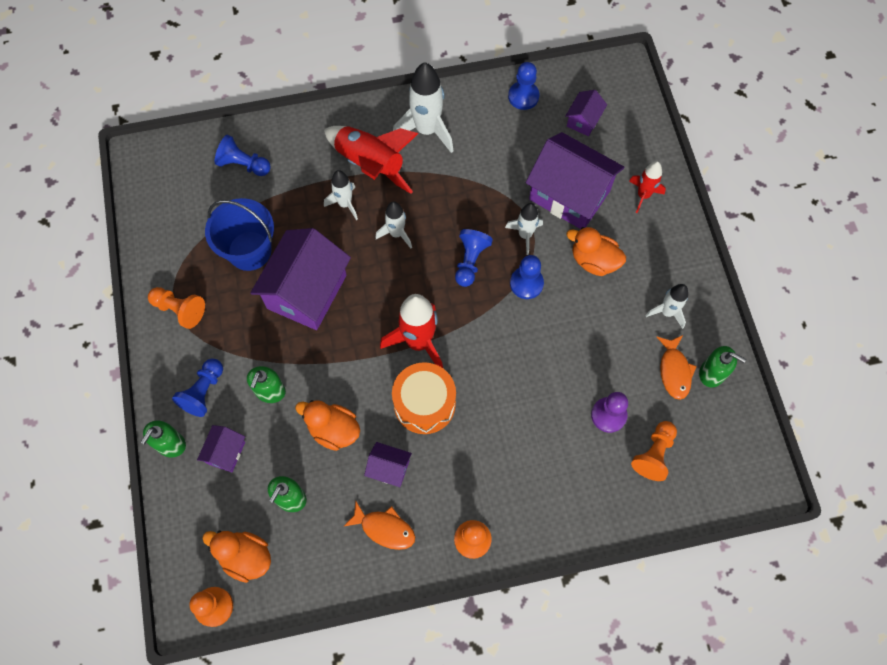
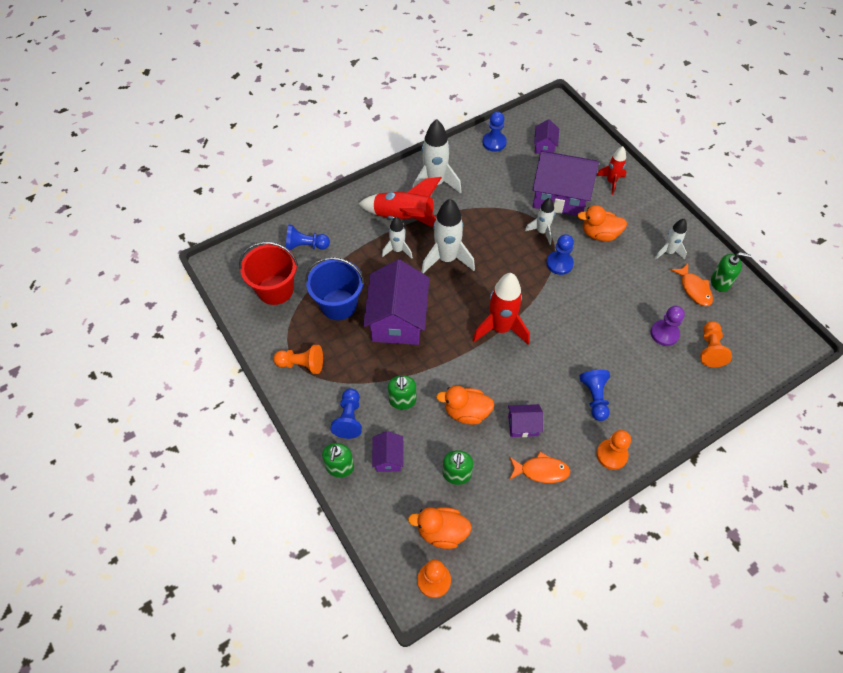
camera: 20 degrees left, 10 degrees down
(188, 209) = (275, 289): none -> red bucket
(396, 234) = (447, 259): white rocket -> white rocket, size x1.72
(424, 404) = (526, 370): orange drum -> none
(470, 261) = (511, 261): blue pawn -> blue pawn (594, 398)

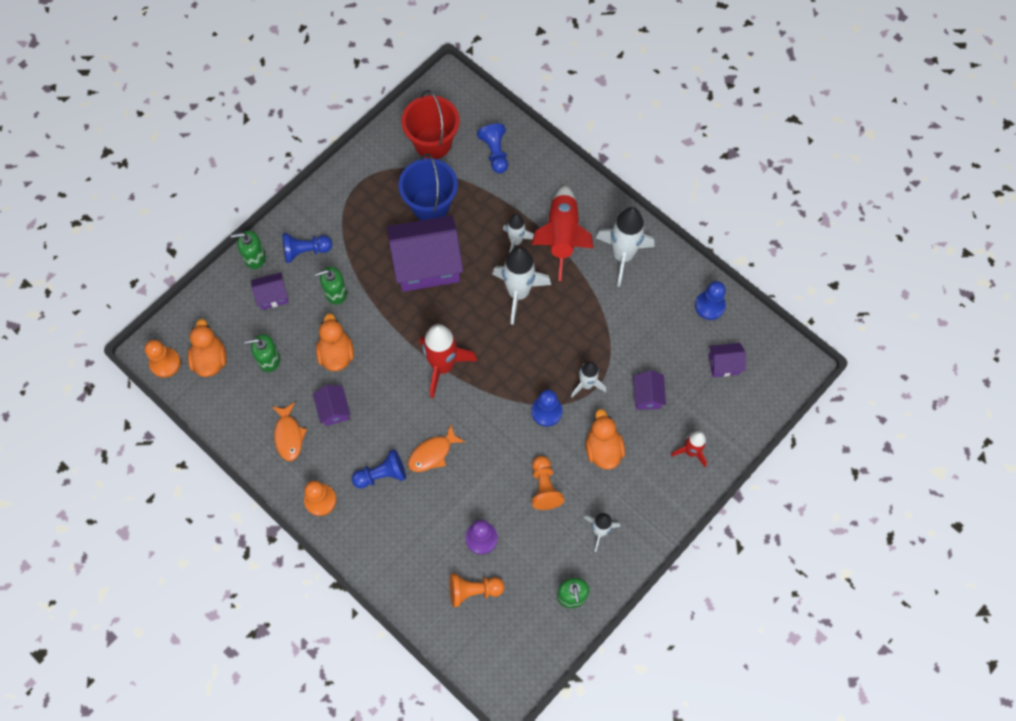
camera: 75 degrees right, 10 degrees up
(301, 364) = (353, 193): orange pawn -> orange pawn (544, 487)
(559, 196) = (647, 395): purple house -> purple house, size x0.47
(694, 289) = (553, 566): orange fish -> orange fish (432, 453)

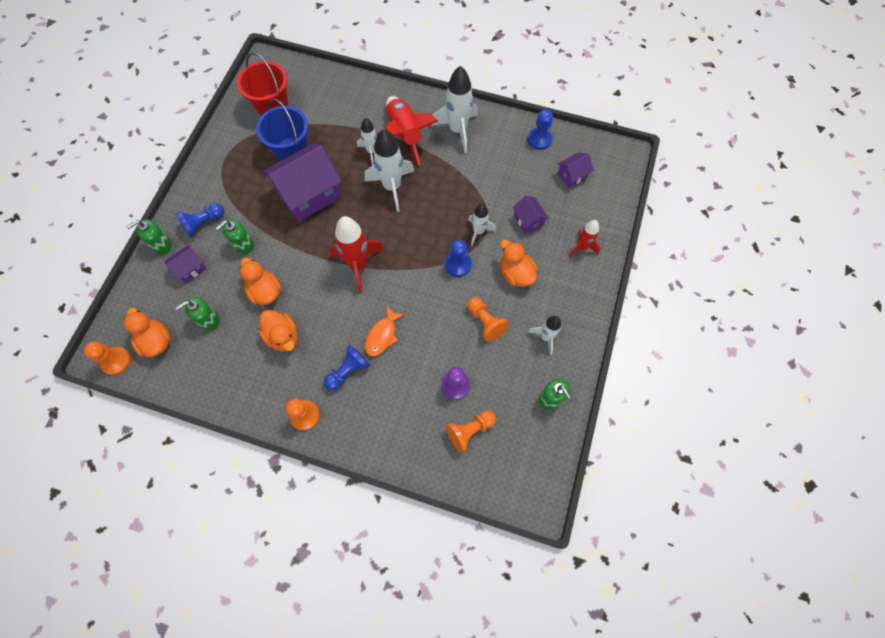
camera: 25 degrees left, 0 degrees up
(289, 435) = (253, 374): orange fish -> none
(333, 410) = (283, 336): purple house -> orange duck
(495, 153) = (325, 96): blue pawn -> none

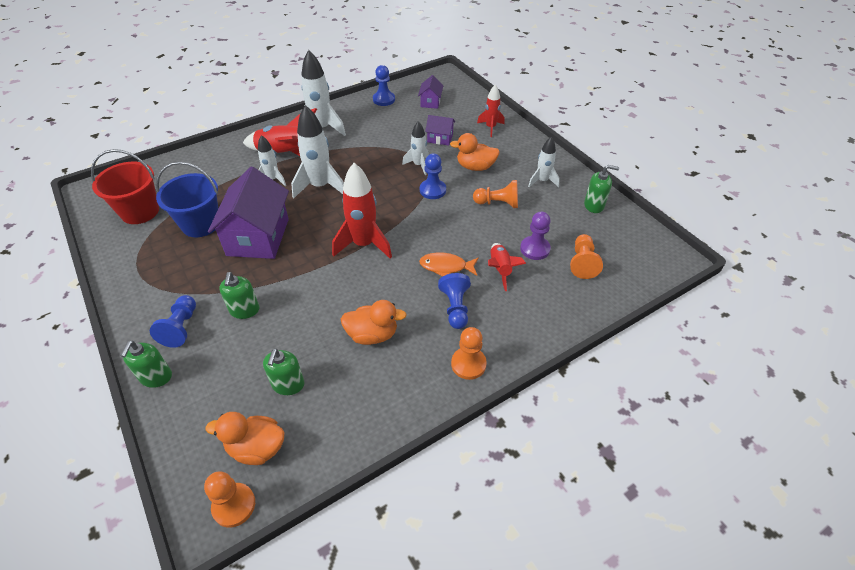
camera: 50 degrees left, 20 degrees down
(190, 268) = (214, 367): purple house -> none
(265, 291) = (312, 321): orange duck -> none
(382, 335) = (446, 267): orange fish -> orange fish turned 120 degrees clockwise
(411, 375) = (500, 269): none -> red rocket

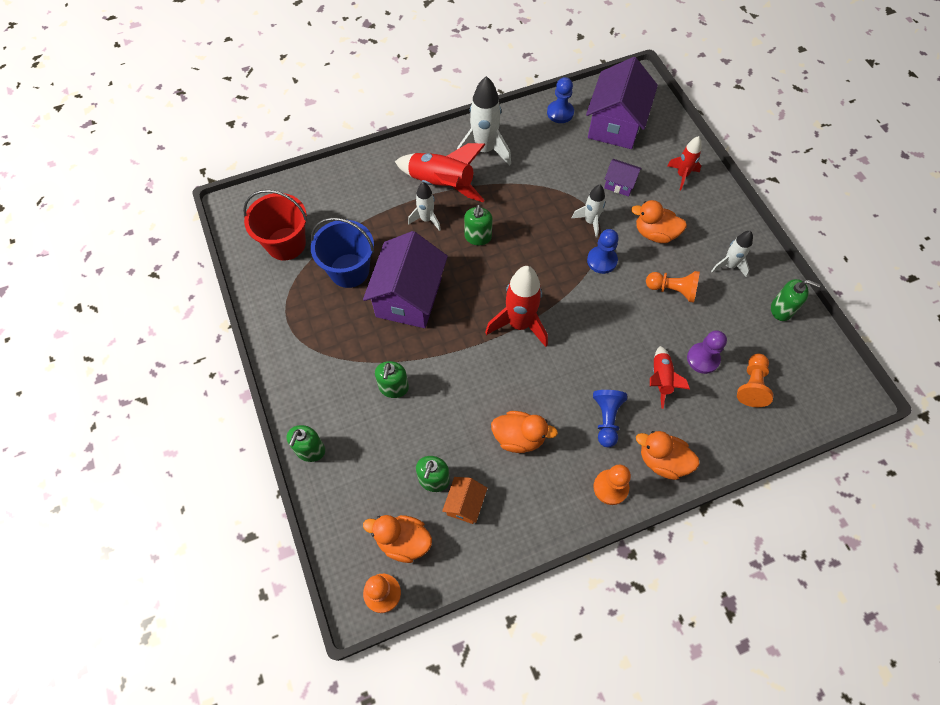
camera: 10 degrees right, 15 degrees up
(181, 327) = (332, 398): blue pawn -> none
(320, 186) = (478, 237): white rocket -> green soap dispenser
(322, 402) = (465, 504): none -> orange house
(430, 102) = (615, 124): purple house -> purple house, size x2.13
(446, 267) = (603, 367): orange fish -> none
(514, 334) = (662, 461): none -> orange duck

